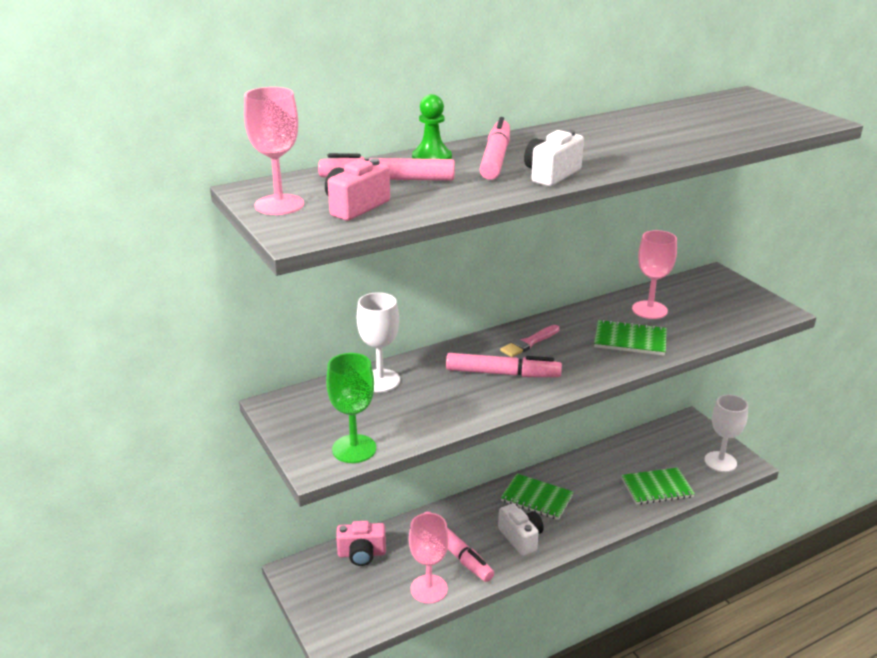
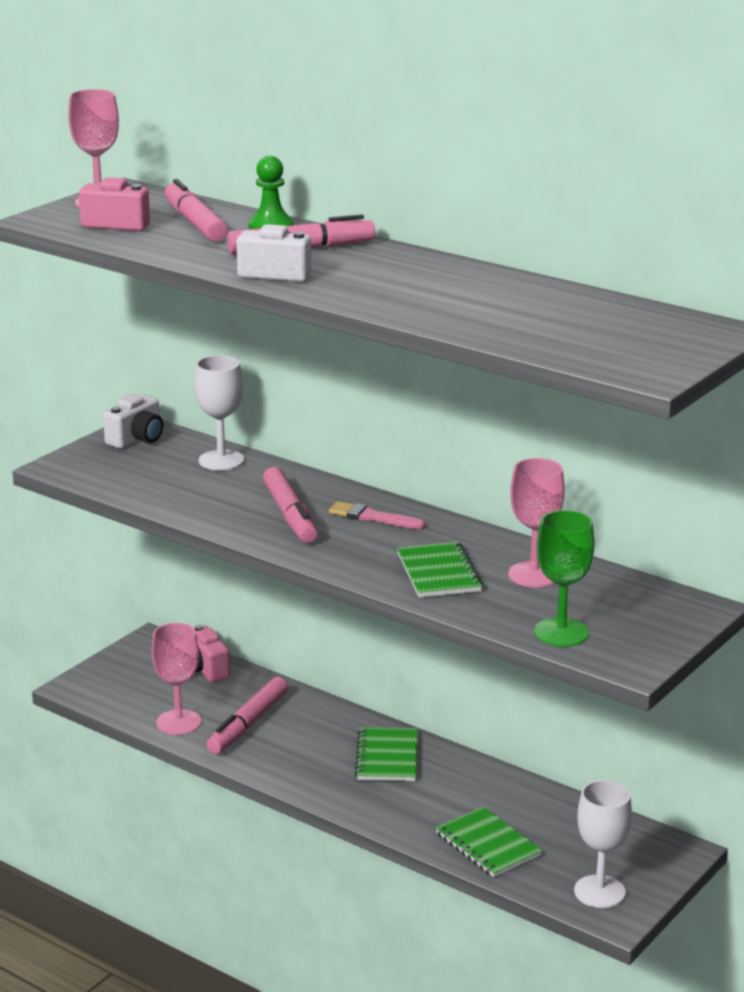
camera: 65 degrees right, 5 degrees down
(354, 449) = (94, 475): green goblet -> green goblet (561, 632)
(521, 538) = (304, 761): white camera -> white camera (137, 439)

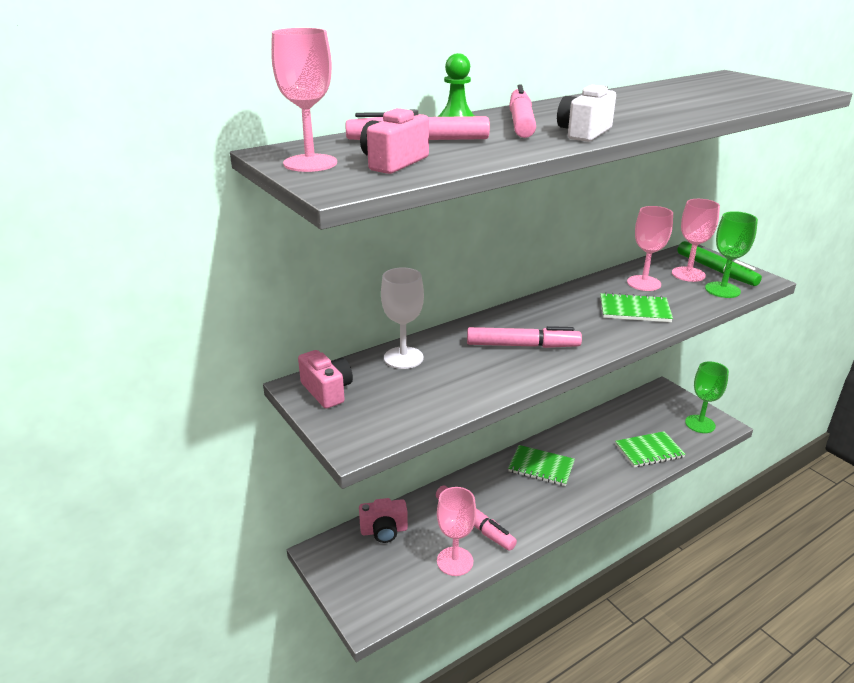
camera: 70 degrees left, 5 degrees up
(137, 439) = (327, 391): white camera -> pink camera
(372, 517) = (540, 316): pink brush -> none
(598, 606) = (688, 274): none -> pink goblet
(599, 892) = (700, 424): white goblet -> green goblet
(635, 627) = (716, 270): none -> green marker

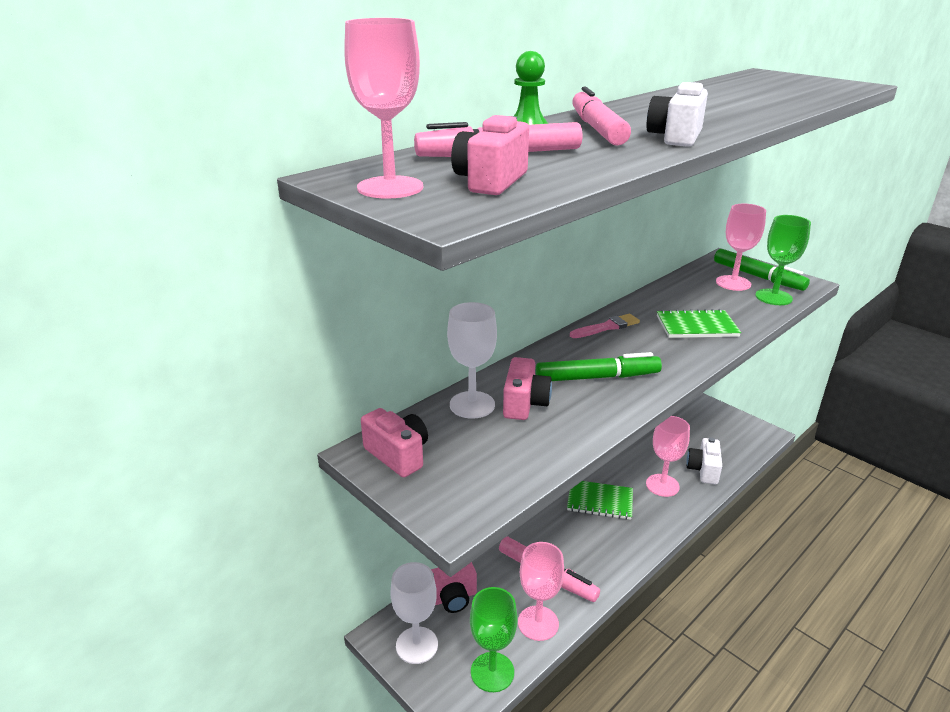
camera: 10 degrees left, 0 degrees up
(345, 564) = (417, 645): none -> white goblet
(449, 361) = (524, 403): none -> pink camera
(522, 345) = (597, 377): pink marker -> green marker
(549, 304) = (607, 327): none -> pink brush
(643, 283) = (693, 296): pink goblet -> pink goblet (662, 485)
(649, 451) = (703, 470): green notebook -> white camera
(700, 424) = (744, 435): green goblet -> green goblet (492, 672)

